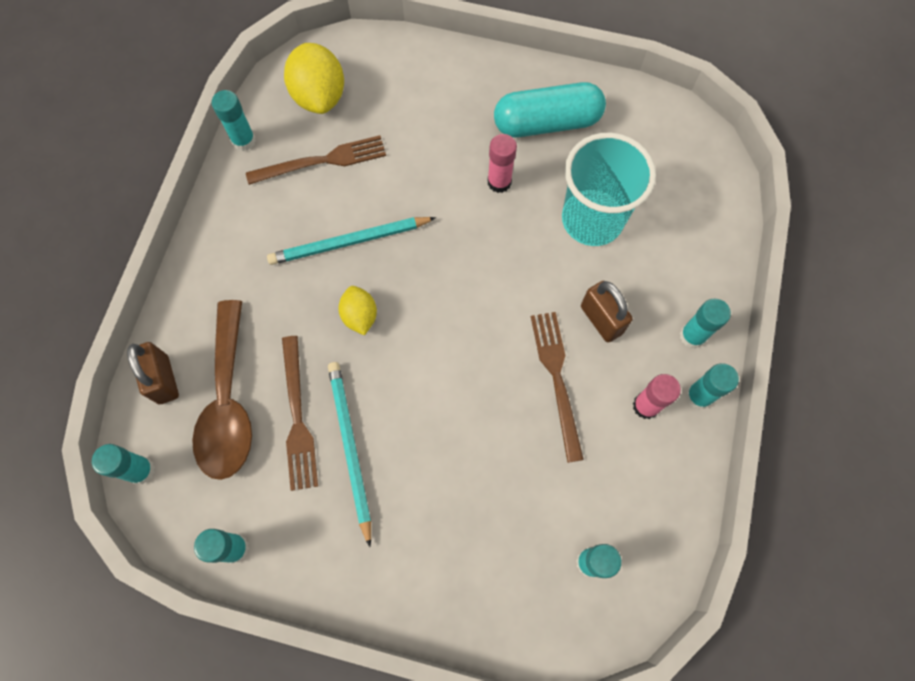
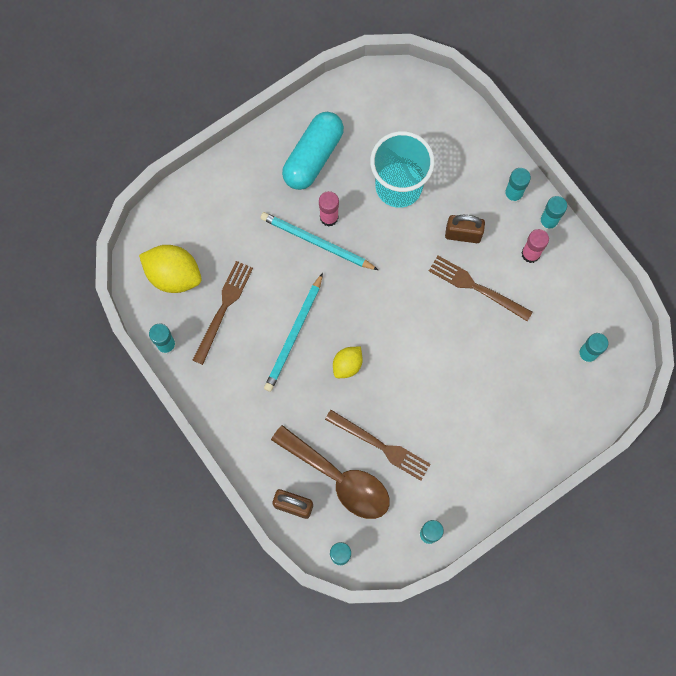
camera: 50 degrees left, 5 degrees up
(350, 448) = (423, 430): turquoise pencil -> turquoise pencil (316, 242)
(360, 316) = (347, 365): yellow lemon -> yellow lemon turned 75 degrees counterclockwise

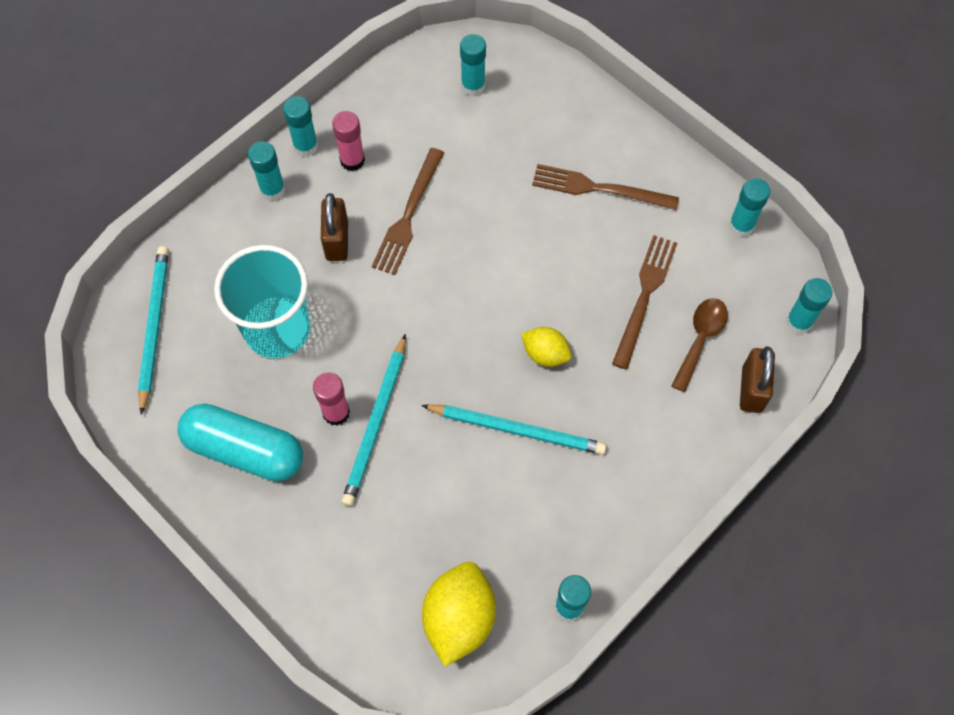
camera: 100 degrees left, 10 degrees down
(223, 309) = (498, 534): brown fork -> brown fork (599, 188)
(339, 478) = (700, 339): brown spoon -> brown spoon, size x0.58
(414, 106) = (154, 327): none -> turquoise pencil

